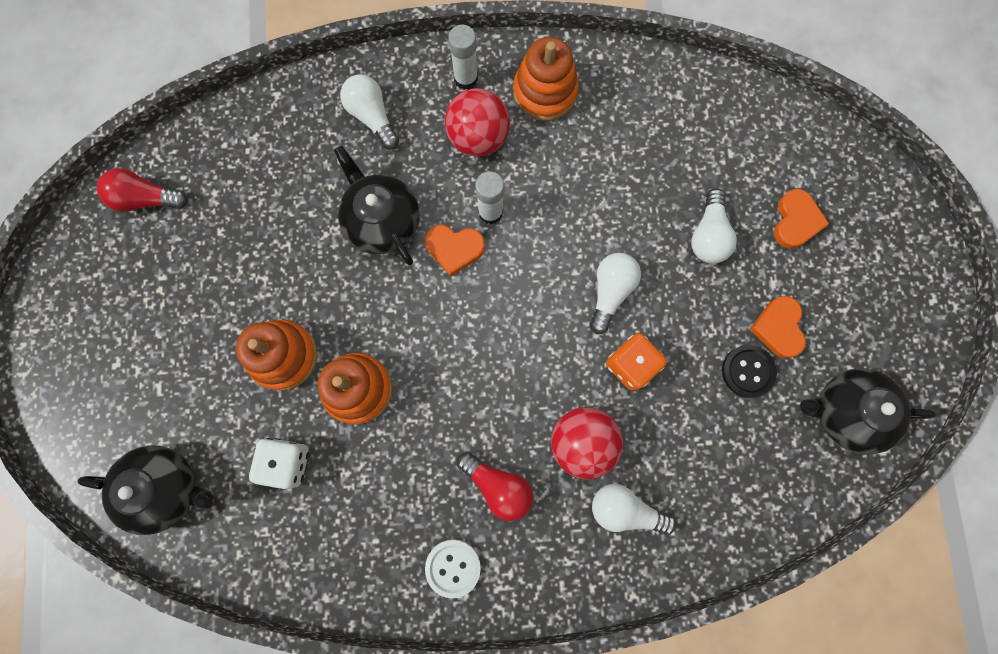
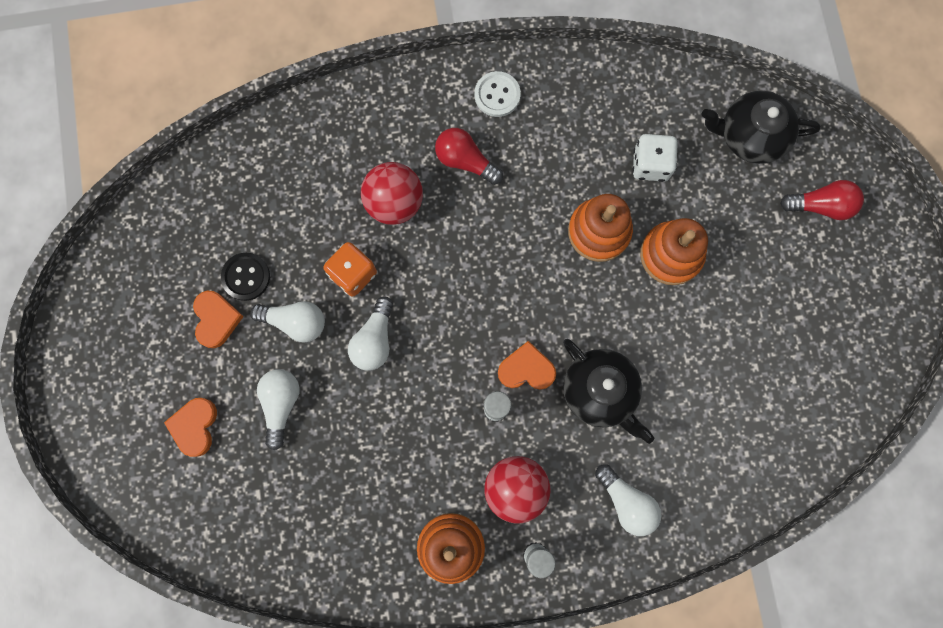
camera: 175 degrees right, 0 degrees up
(146, 199) = (834, 393): red light bulb -> red light bulb (820, 206)
(625, 510) = (355, 151): white light bulb -> white light bulb (295, 322)
(846, 412) = (158, 249): black teapot -> none

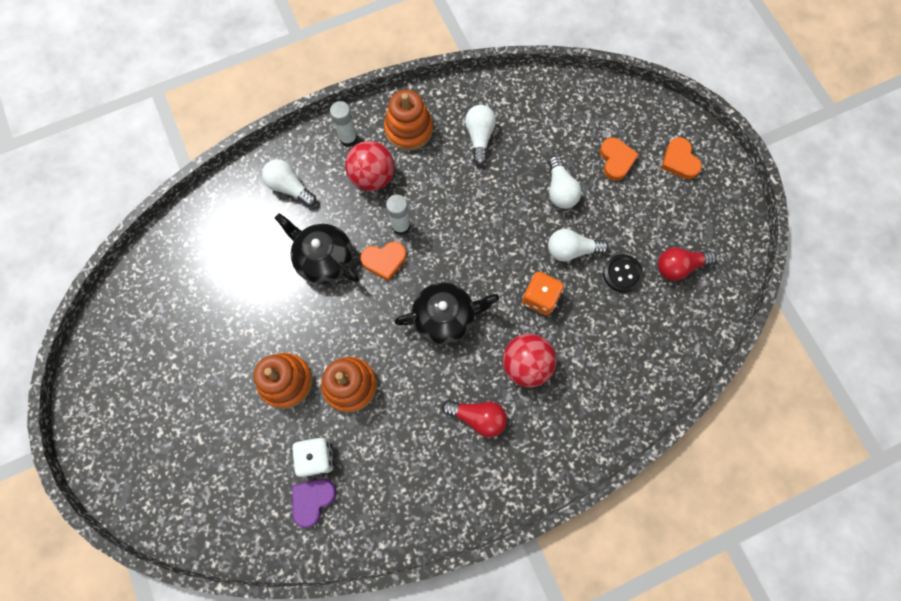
camera: 165 degrees right, 5 degrees down
(216, 319) = (632, 236): orange heart -> orange heart (679, 161)
(374, 340) = (506, 252): white light bulb -> white light bulb (479, 137)
(497, 95) = (467, 487): white button -> none
(662, 124) = (312, 500): none -> purple heart
(750, 136) = (231, 510): black teapot -> black teapot (445, 317)
(820, 206) = (161, 459): red light bulb -> red light bulb (679, 266)

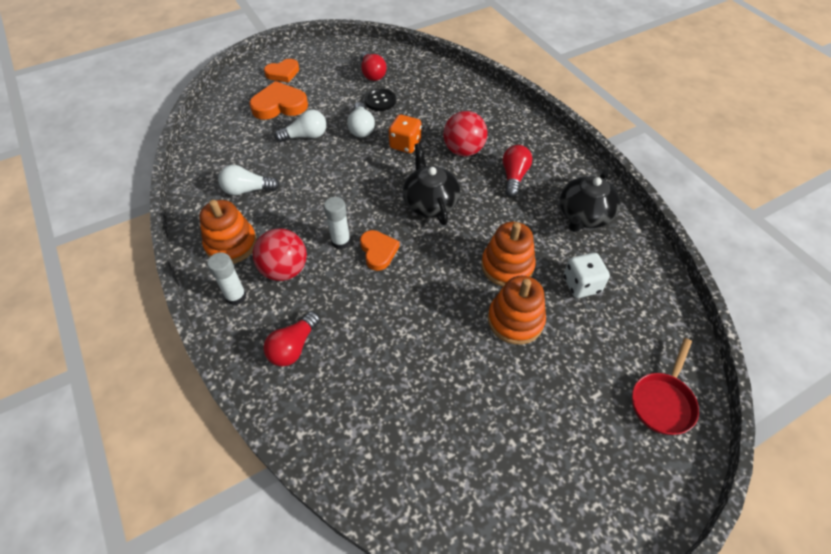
camera: 95 degrees left, 20 degrees down
(181, 499) = (663, 401): none -> red pan
(290, 187) = (293, 347): white light bulb -> red light bulb
(312, 500) = (620, 283): purple heart -> none
(324, 258) = (379, 303): black teapot -> black teapot (584, 215)
(616, 160) = (279, 105): orange heart -> orange heart, size x1.51

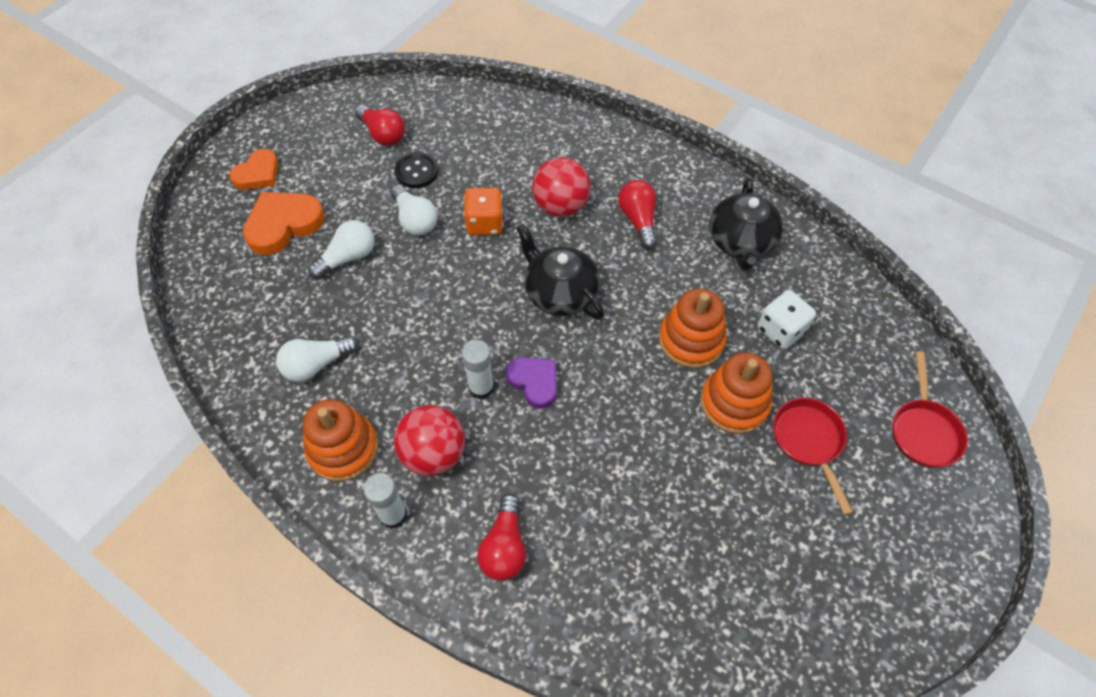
camera: 25 degrees left, 5 degrees up
(378, 251) = (534, 382): orange heart -> purple heart
(559, 370) = (809, 442): none -> red pan

